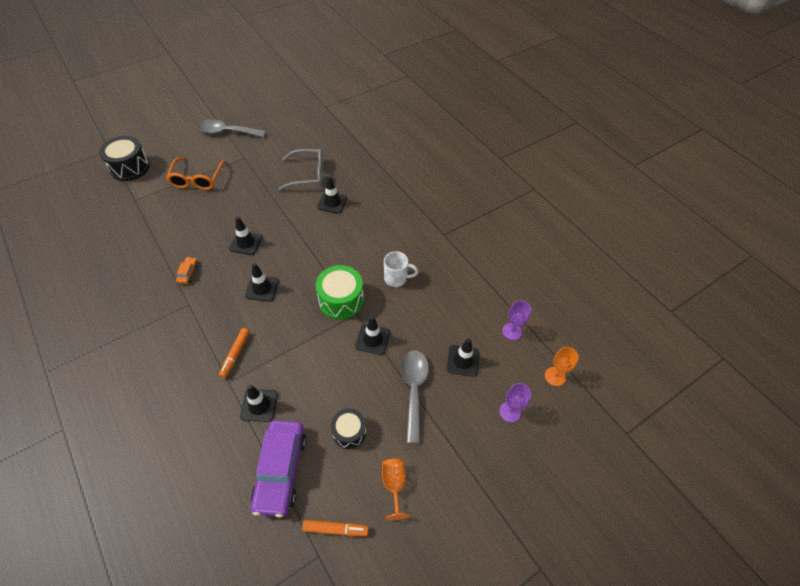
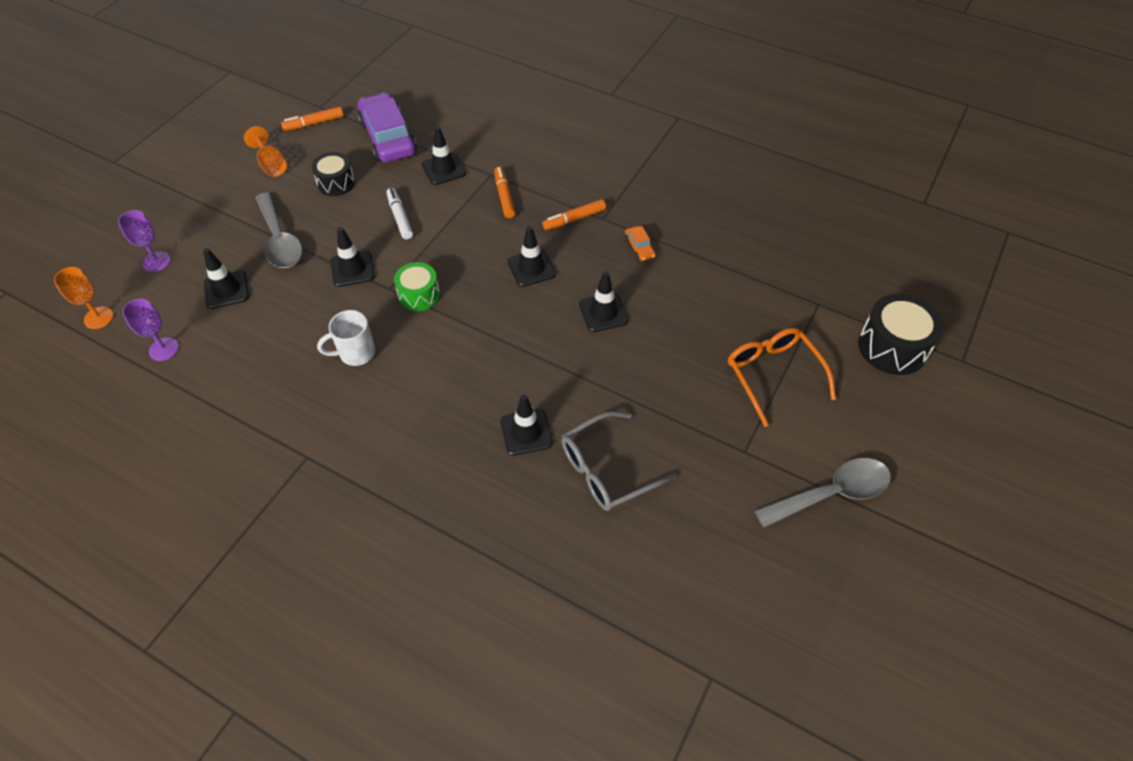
camera: 155 degrees right, 0 degrees up
(207, 312) = (574, 219): none -> orange marker
(319, 370) = (400, 217): none -> white marker
(341, 300) = (419, 295): green drum -> green drum, size x0.64

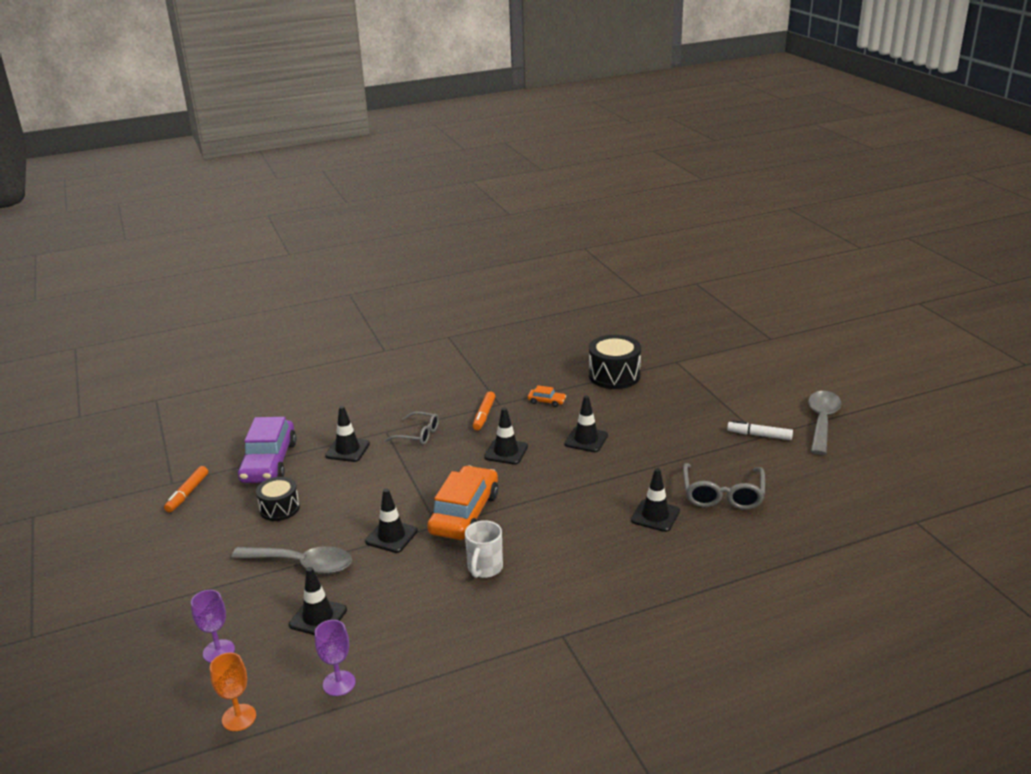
camera: 50 degrees left, 25 degrees down
(271, 164) = (200, 536): orange goblet -> none
(388, 137) = (269, 462): purple car -> purple car turned 105 degrees counterclockwise
(400, 217) = (368, 491): white marker -> white marker (759, 435)
(419, 295) = (464, 513): green drum -> orange car
(504, 196) = (418, 434): orange marker -> grey glasses
(773, 375) = (713, 401): orange glasses -> none
(892, 347) = (737, 354): black drum -> black drum (614, 375)

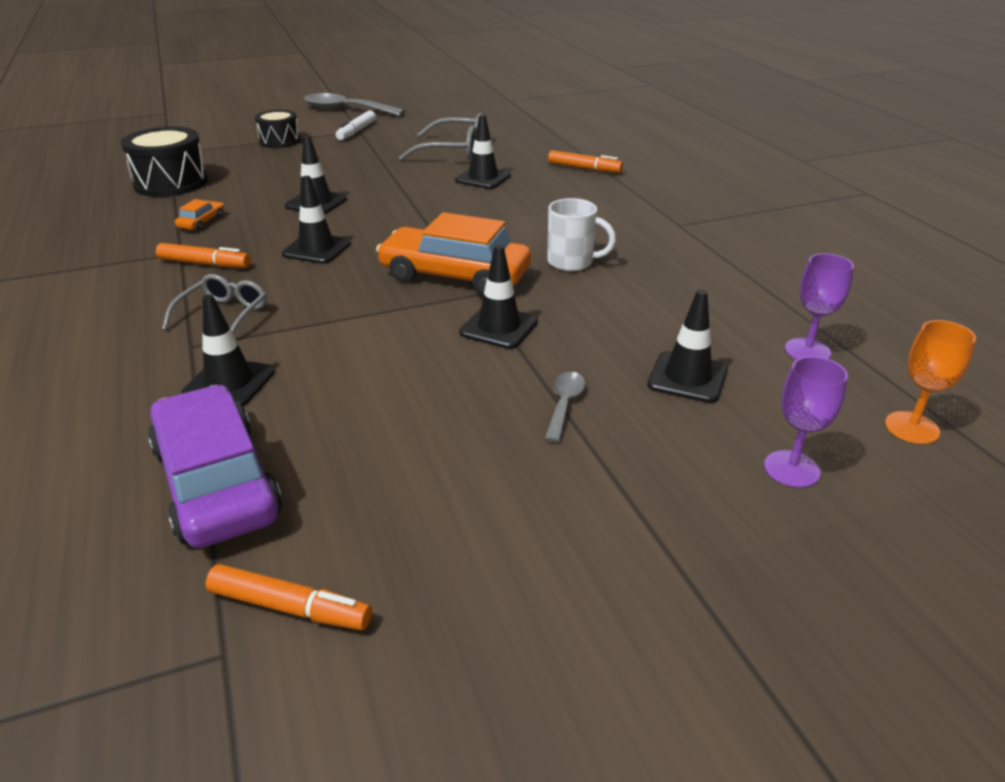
camera: 90 degrees left, 5 degrees up
(269, 462) = (217, 482): purple car -> purple car turned 120 degrees counterclockwise
(279, 508) = (396, 447): black drum -> black drum (279, 141)
(301, 564) = (564, 405): grey spoon -> grey spoon, size x0.49
(696, 578) = (584, 168): none -> orange marker

